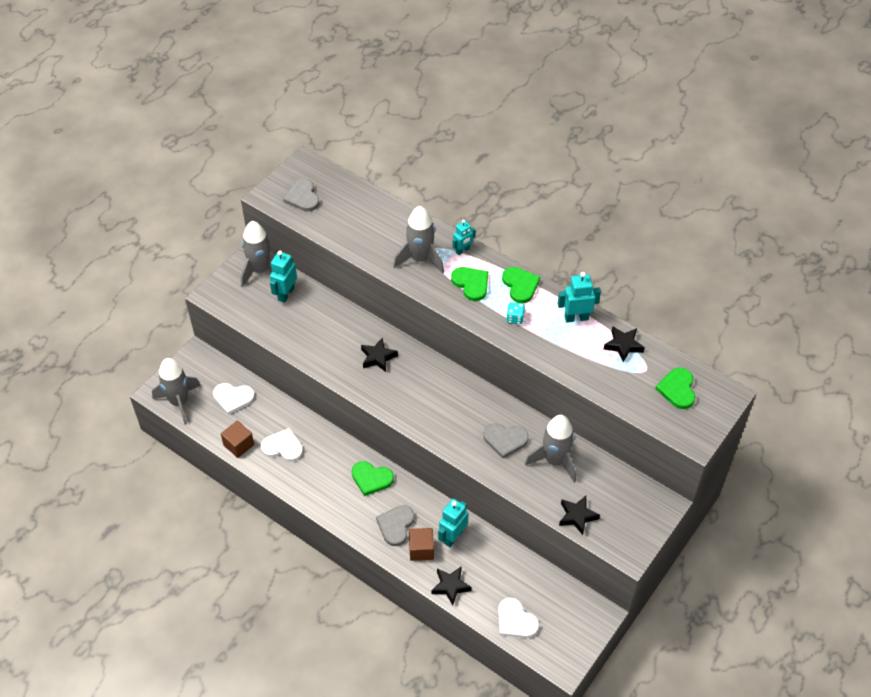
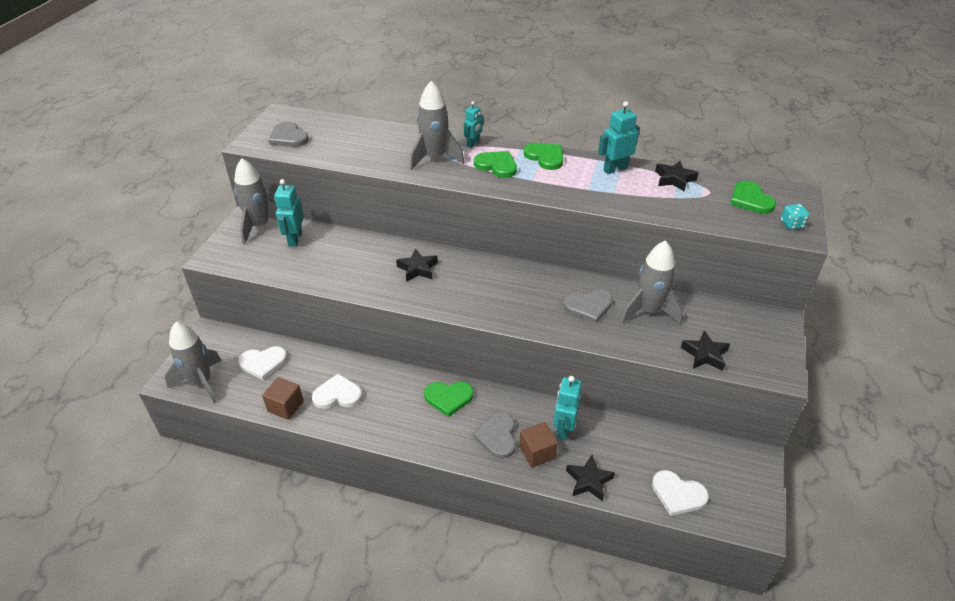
camera: 20 degrees left, 10 degrees down
(515, 318) = (557, 182): turquoise dice -> turquoise dice (791, 224)

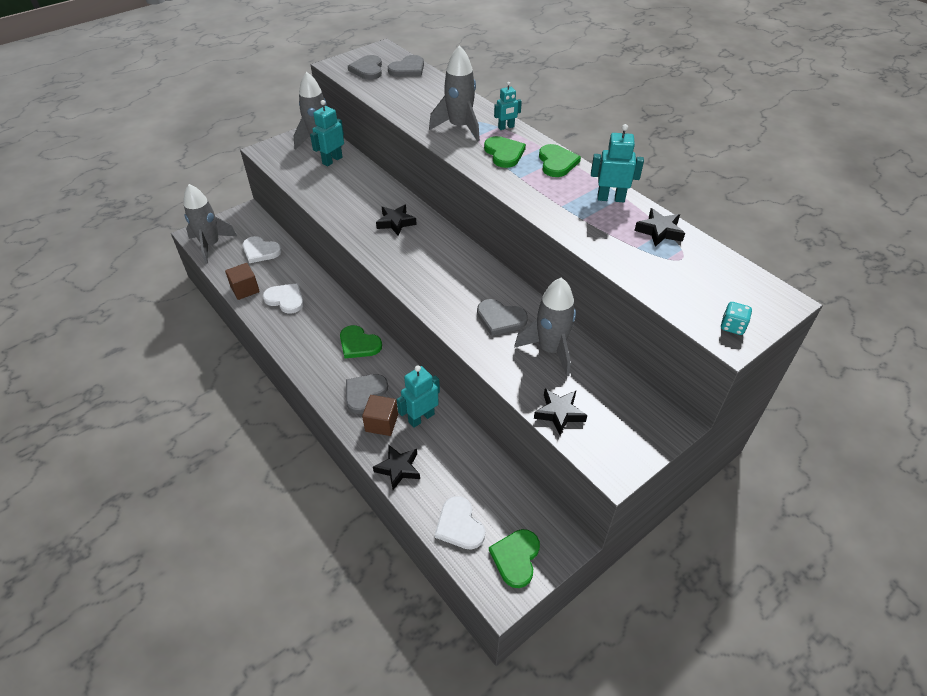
camera: 35 degrees right, 5 degrees up
(327, 124) = (408, 69): none -> grey heart
(750, 200) = (717, 283): green heart -> green heart (516, 558)

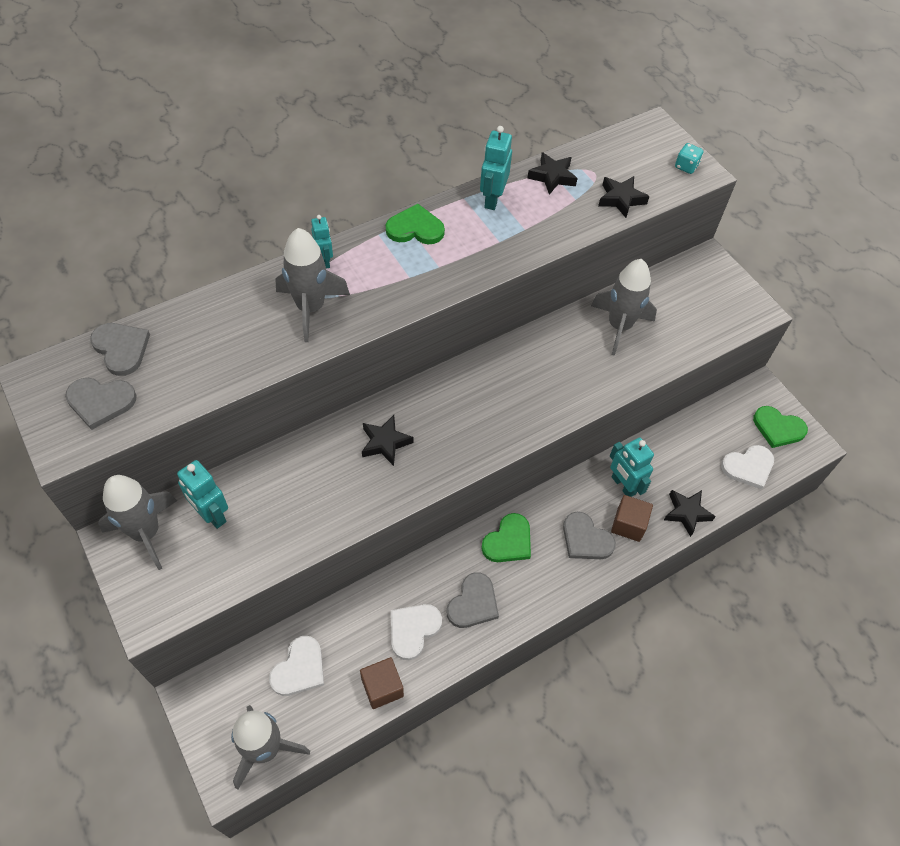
camera: 85 degrees left, 10 degrees up
(500, 319) = (572, 360): grey heart -> grey heart (473, 603)
(504, 153) = (384, 273): green heart -> none
(559, 413) = (698, 336): black star -> black star (621, 199)

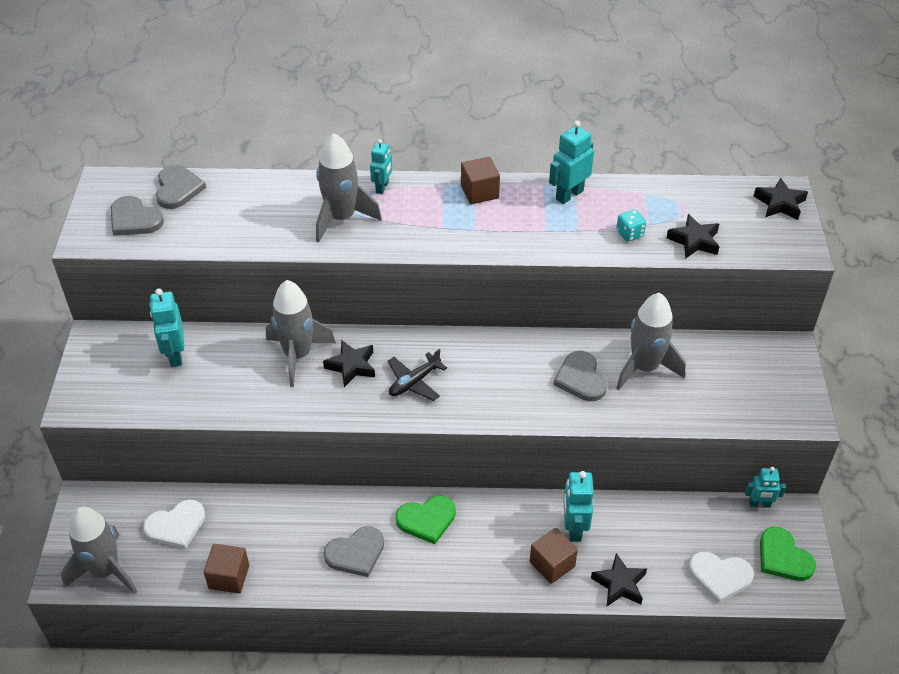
camera: 35 degrees right, 10 degrees down
(146, 532) = (119, 344): grey rocket -> grey rocket (298, 355)
(413, 630) = (288, 546): white heart -> none
(415, 228) = (479, 192): green heart -> brown cube
(450, 430) = (414, 382): none -> black plane
(552, 177) = (642, 197): black star -> black star (780, 203)
(585, 539) = (500, 555): grey heart -> grey heart (581, 378)
(686, 166) = (788, 238): turquoise dice -> turquoise dice (629, 234)
(735, 394) = (759, 504): none -> turquoise robot

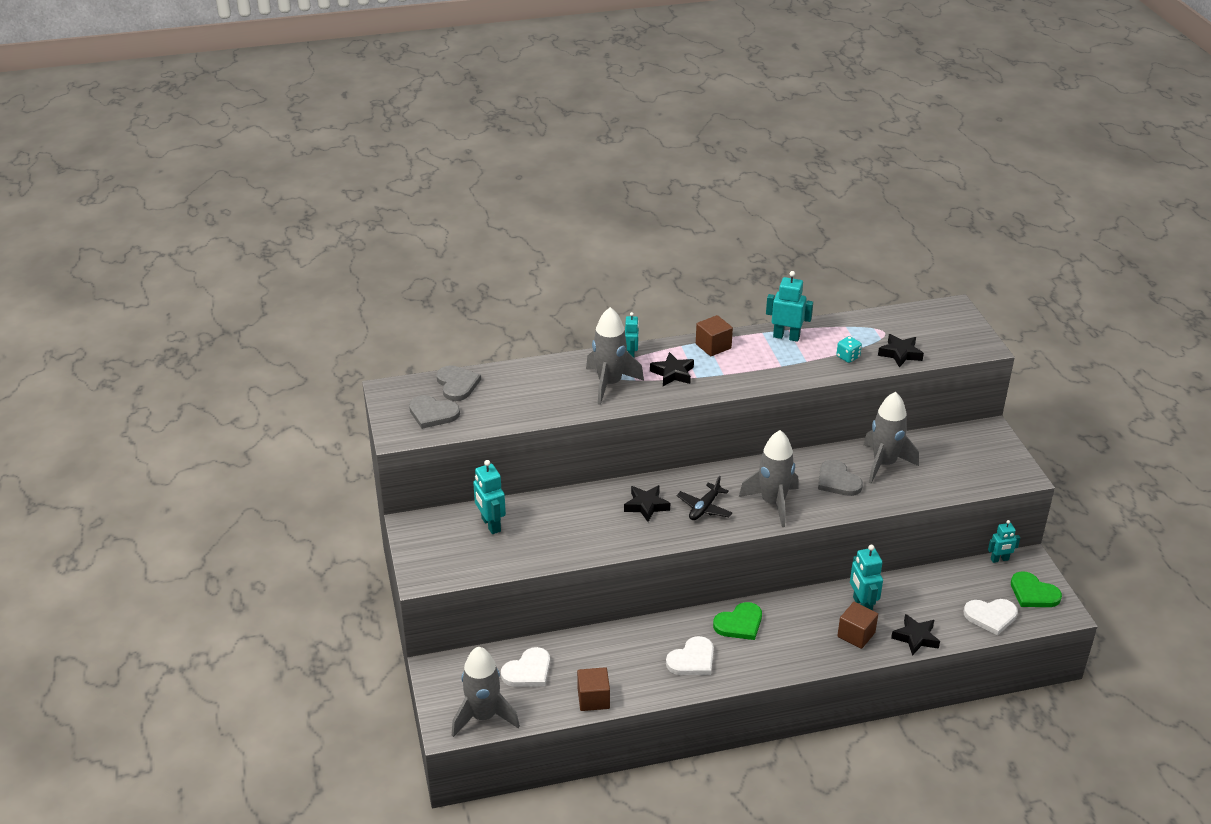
camera: 15 degrees left, 10 degrees down
(298, 355) = (597, 506): grey rocket -> grey rocket (773, 503)
(356, 553) = (692, 659): grey heart -> white heart
(569, 195) = (786, 337): turquoise robot -> turquoise robot turned 75 degrees clockwise
(780, 203) = (953, 317): black star -> black star (673, 373)

